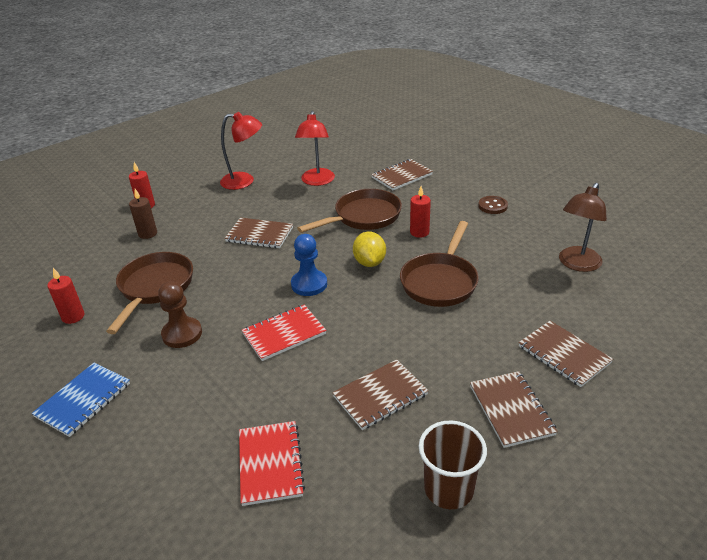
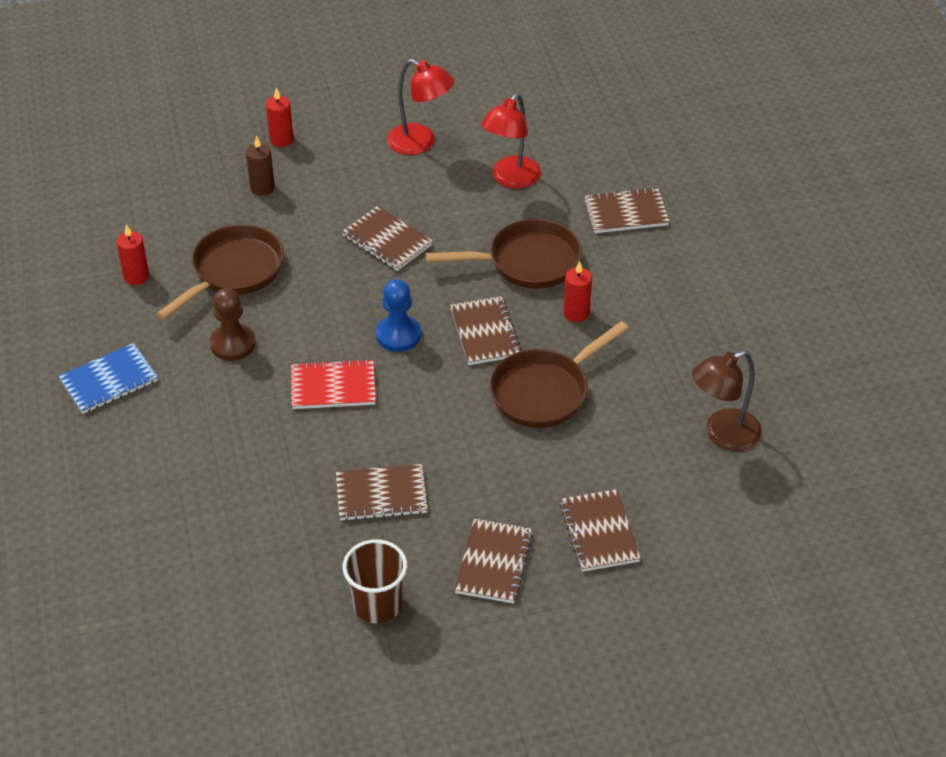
camera: 25 degrees right, 10 degrees up
(270, 463) = (240, 515): red notebook -> none
(369, 262) = (485, 333): yellow lemon -> brown notebook
(492, 206) = (701, 309): brown button -> none

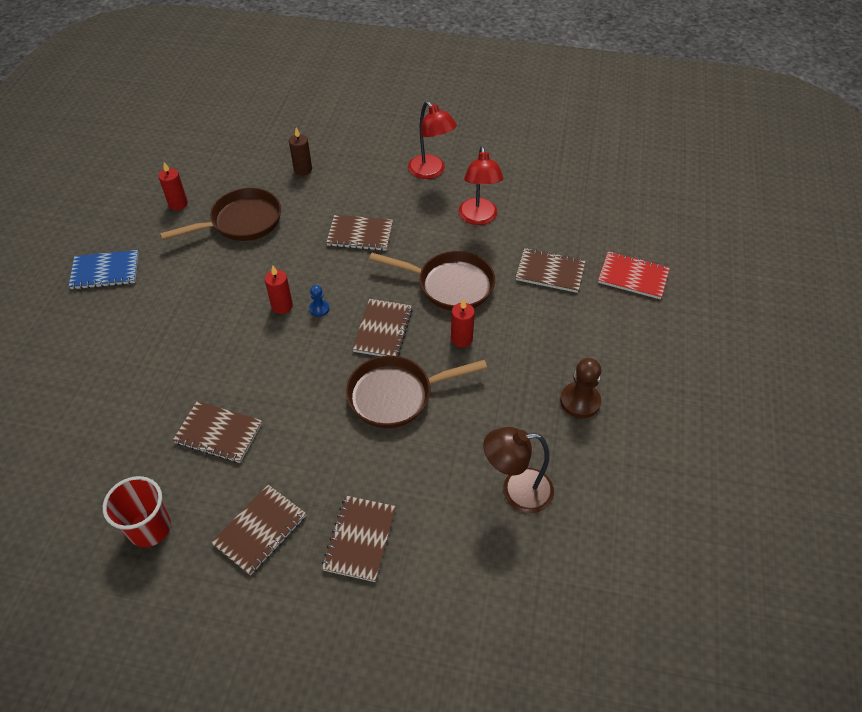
camera: 25 degrees right, 5 degrees up
(233, 344) = (203, 274): brown pawn -> brown pawn (580, 401)
(281, 140) = (339, 141): red candle -> red candle (282, 306)
(333, 386) = (246, 332): red notebook -> red notebook (633, 277)
(377, 605) = (150, 528): brown cup -> red cup
(387, 240) = (360, 234): brown notebook -> brown notebook turned 60 degrees counterclockwise
(398, 335) = (319, 309): blue pawn -> blue pawn, size x0.55
(511, 179) = (478, 218): red lamp -> red lamp turned 60 degrees counterclockwise

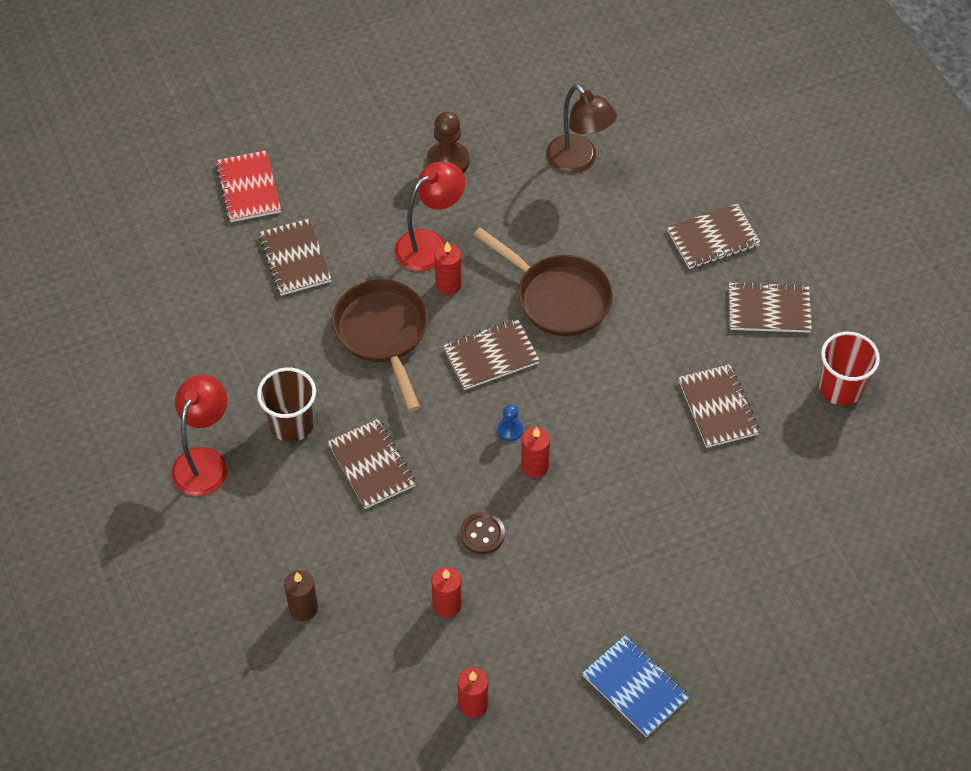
camera: 125 degrees left, 5 degrees up
(242, 222) = (447, 605): brown pan -> red candle
(265, 258) = (482, 534): none -> brown button
(422, 215) = (291, 424): none -> brown cup
(478, 218) = (255, 366): red lamp -> red lamp (430, 244)

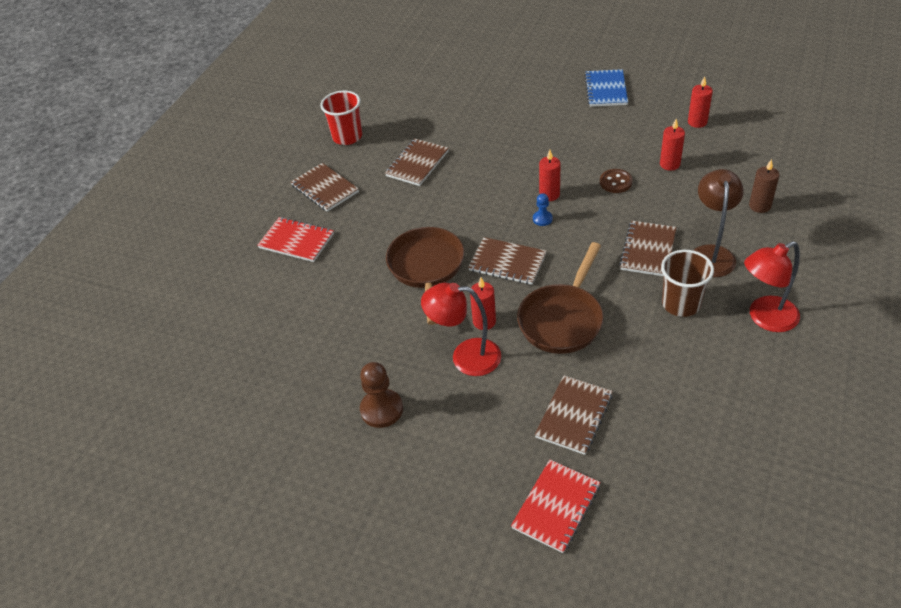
camera: 130 degrees left, 10 degrees down
(578, 161) = (301, 342): brown lamp -> brown lamp (711, 253)
(713, 238) = (296, 241): brown notebook -> red notebook

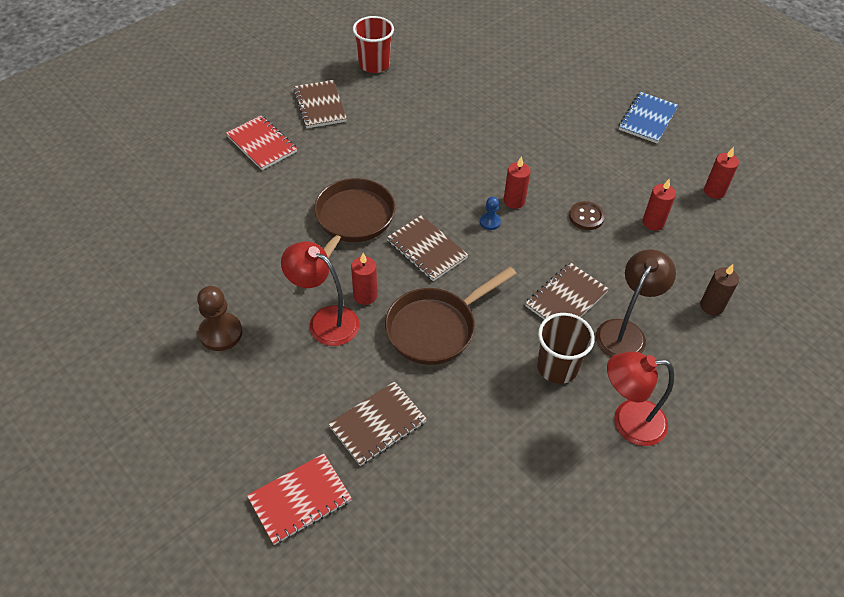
camera: 20 degrees right, 5 degrees up
(417, 164) = (416, 117): brown notebook -> none

